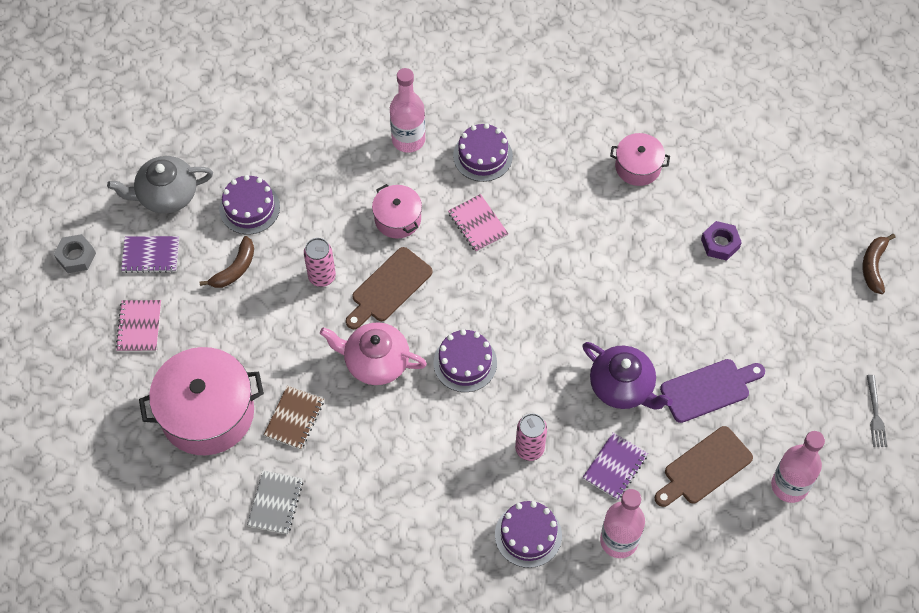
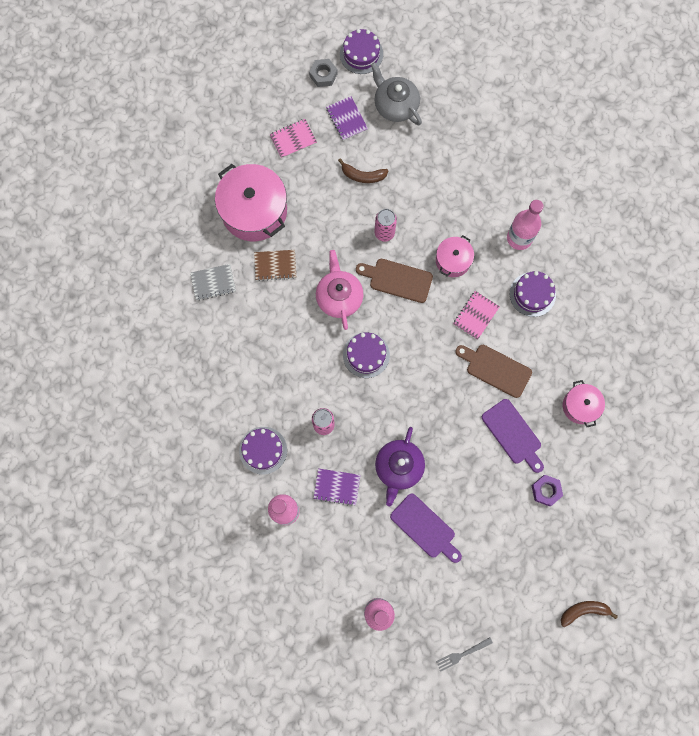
camera: 65 degrees right, 15 degrees up
(249, 208) = (412, 162): purple cake -> purple cake (361, 54)
(638, 248) = (513, 434): none -> purple cutting board
(704, 467) = (364, 548): brown cutting board -> brown cutting board (496, 369)

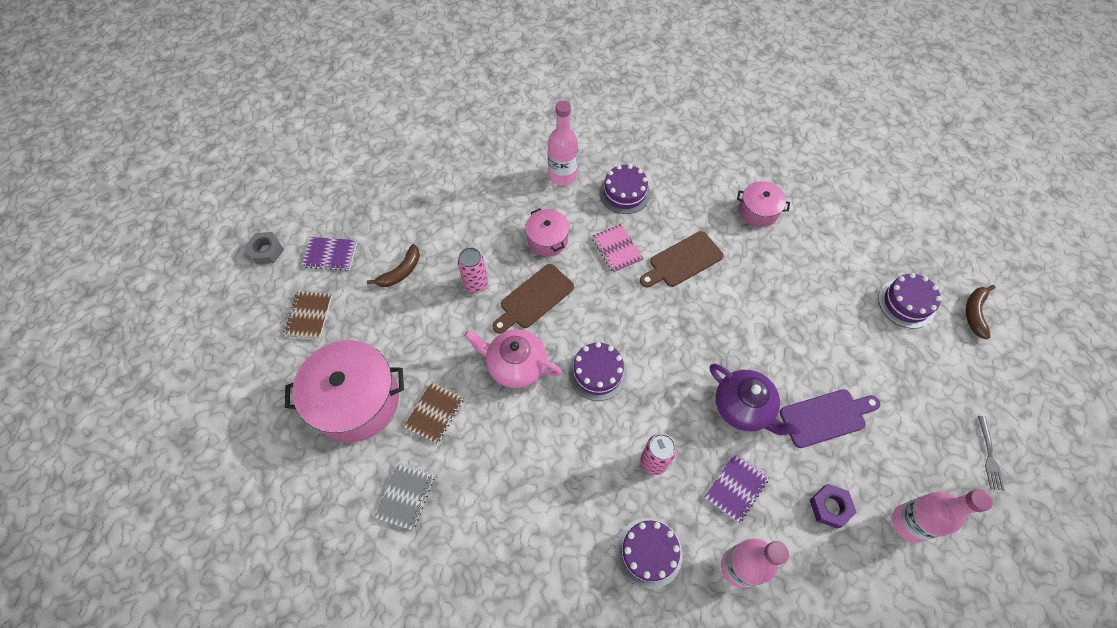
camera: 60 degrees left, 15 degrees down
(293, 139) = (309, 316): pink notebook -> brown notebook
(361, 54) = (276, 206): purple cake -> purple cake (906, 303)
(395, 105) = (353, 205): grey teapot -> none
(513, 434) = (759, 280): purple cutting board -> none
(546, 490) = (832, 282): purple nut -> purple nut (830, 507)

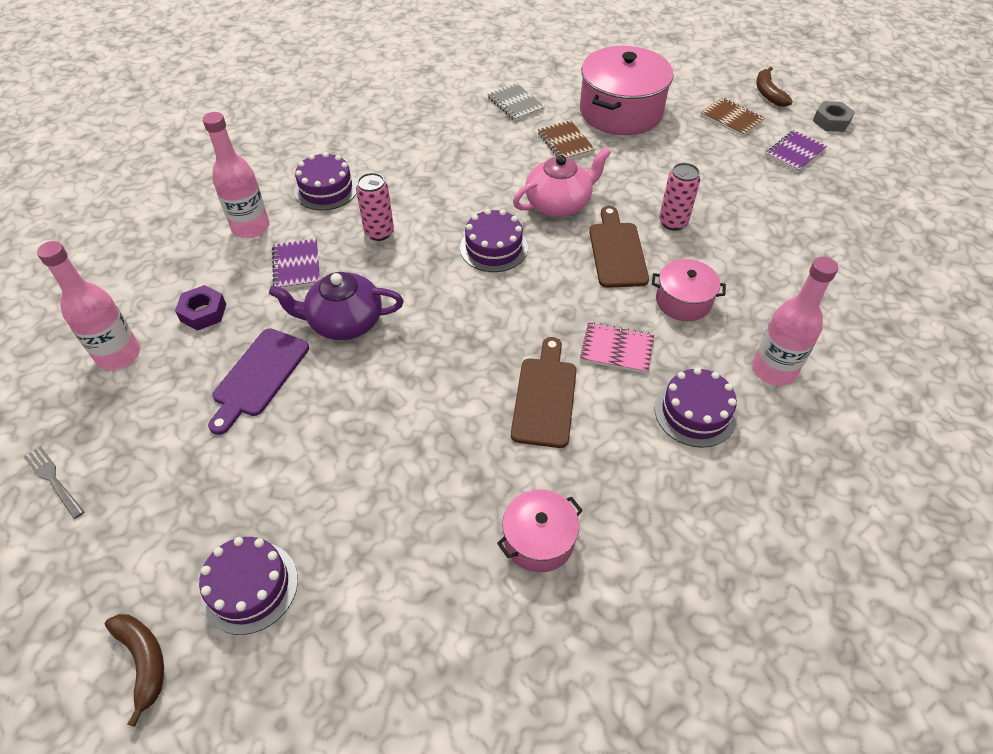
camera: 130 degrees right, 10 degrees down
(401, 271) = (734, 184): brown banana -> brown banana (768, 93)

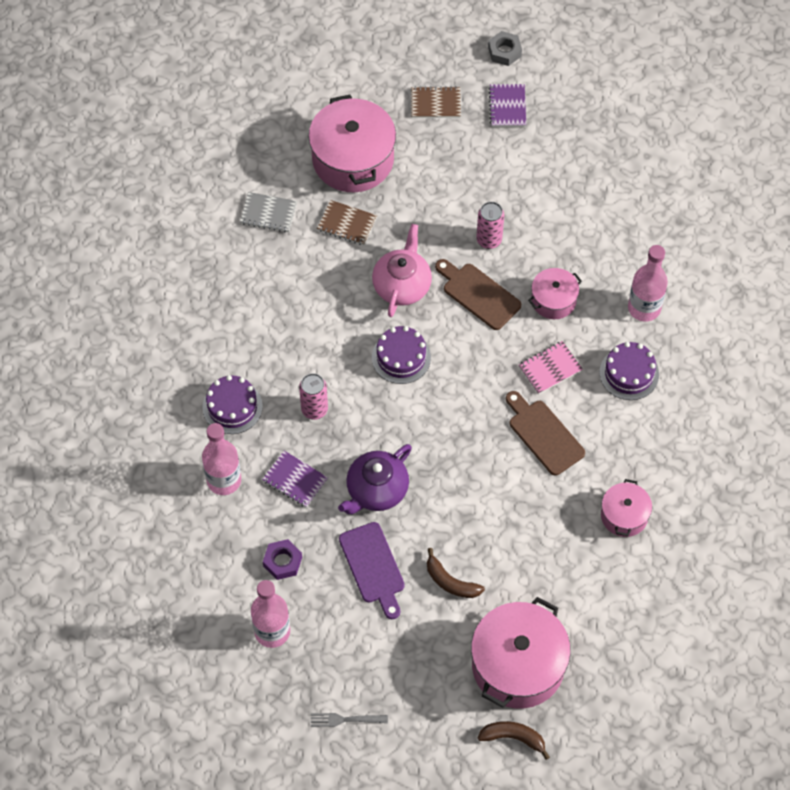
camera: 45 degrees left, 10 degrees up
(249, 587) = (518, 665): purple cake -> pink pot
(768, 93) = (437, 53): brown banana -> brown banana (450, 582)

